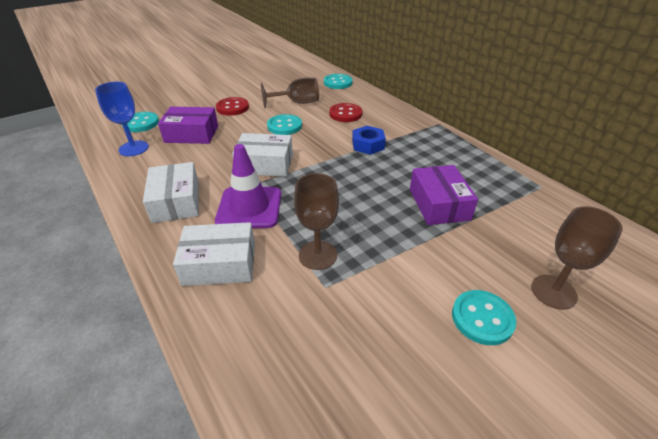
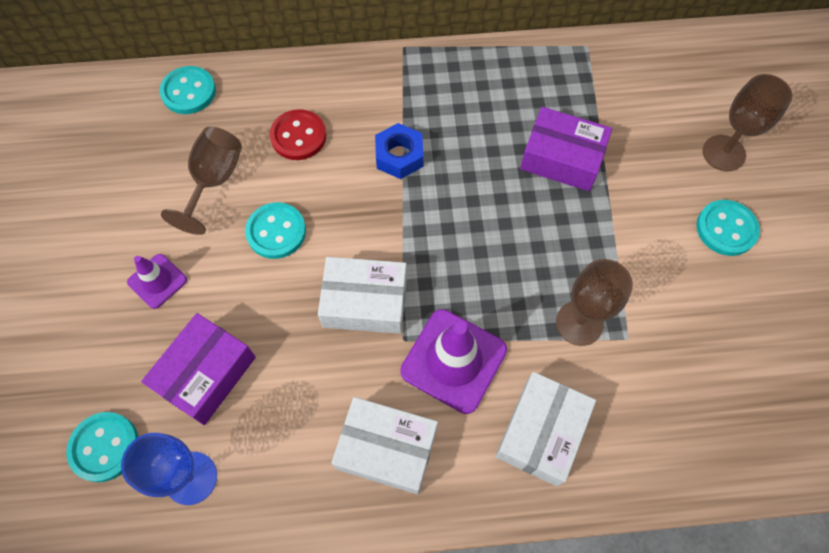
camera: 60 degrees left, 25 degrees up
(232, 108) = (157, 281): red button -> purple traffic cone
(265, 164) = (365, 302): white box -> white box turned 60 degrees clockwise

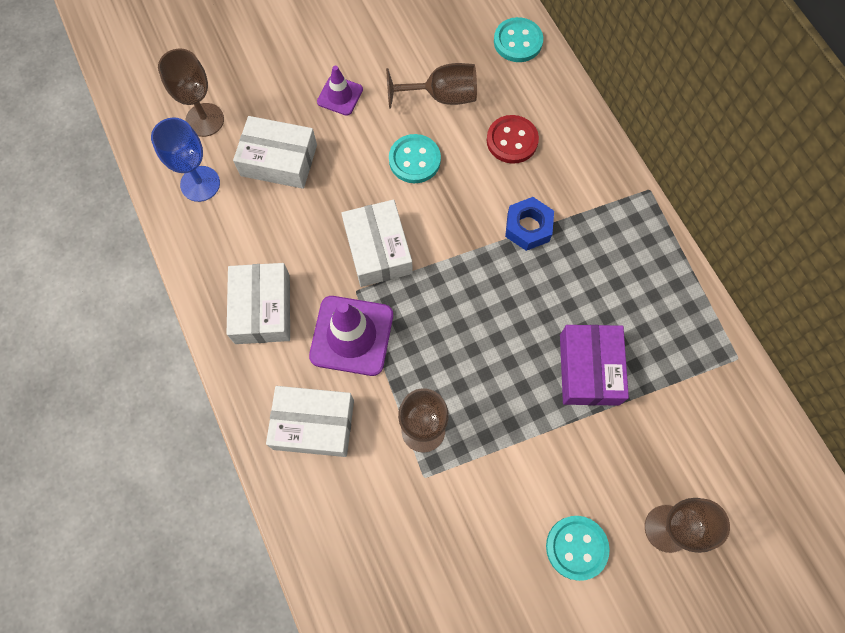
camera: 70 degrees right, 5 degrees up
(104, 447) = (205, 120): turquoise button -> brown goblet
(206, 374) = (279, 160): purple box -> white box

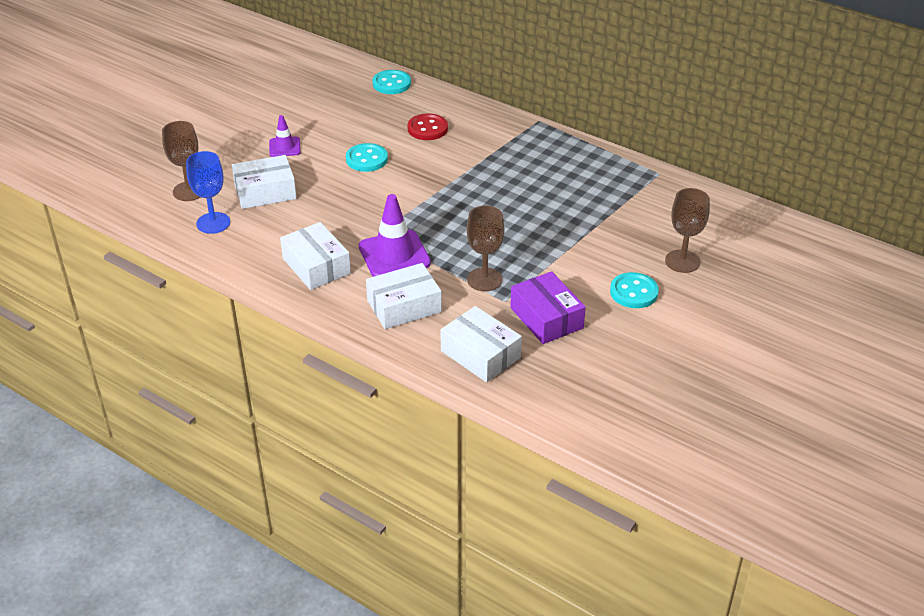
camera: 30 degrees left, 30 degrees down
(378, 249) = (377, 209): white box -> white box (480, 354)
(442, 96) = (360, 124): brown goblet -> none
(528, 227) = (473, 163): blue nut -> none
(589, 369) = (570, 211): purple box -> purple box (546, 318)

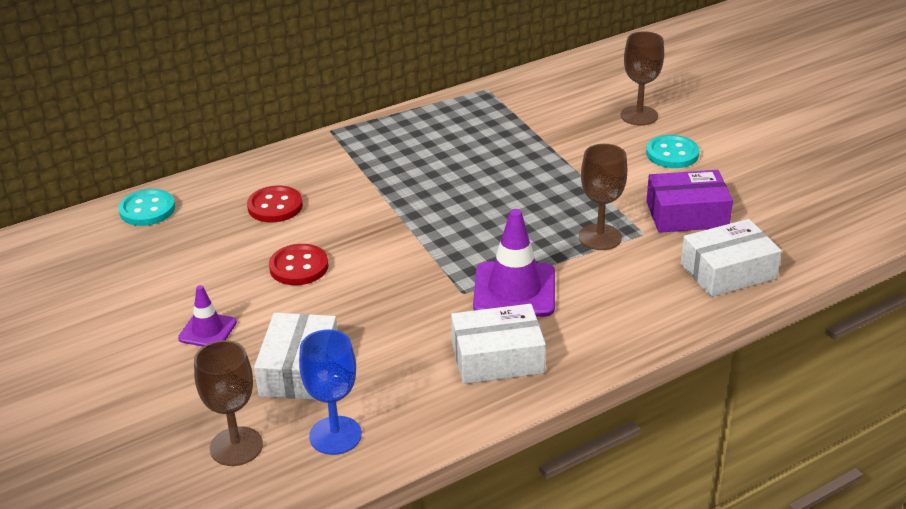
camera: 65 degrees left, 5 degrees down
(366, 159) = (299, 267): turquoise button -> red button
(404, 306) = (617, 305): white box -> none

